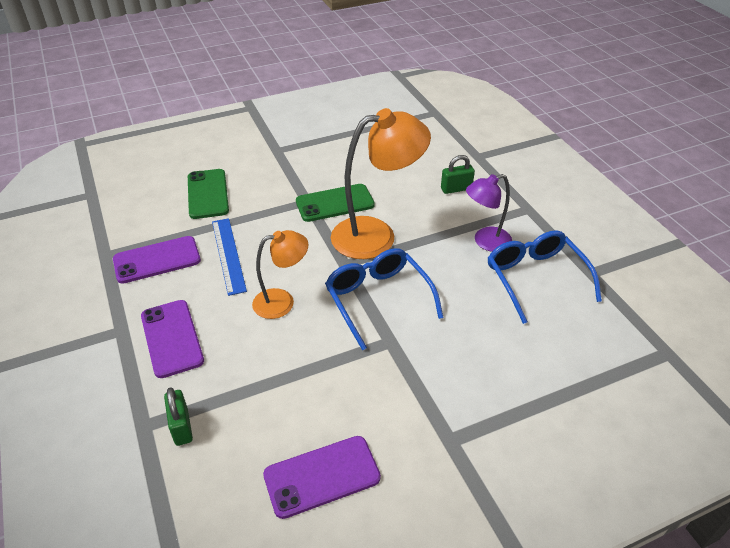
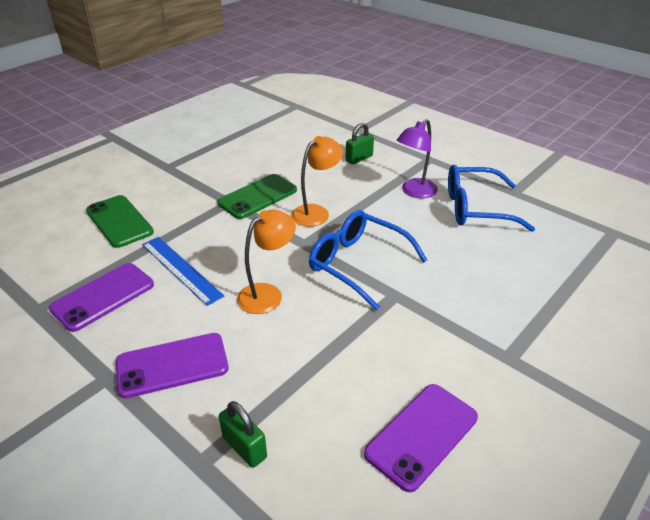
camera: 25 degrees left, 5 degrees down
(171, 338) = (172, 365): purple phone -> purple phone turned 60 degrees counterclockwise
(376, 235) = (316, 212): orange lamp -> orange lamp, size x0.58
(535, 278) = (476, 208): blue glasses -> blue glasses turned 45 degrees counterclockwise

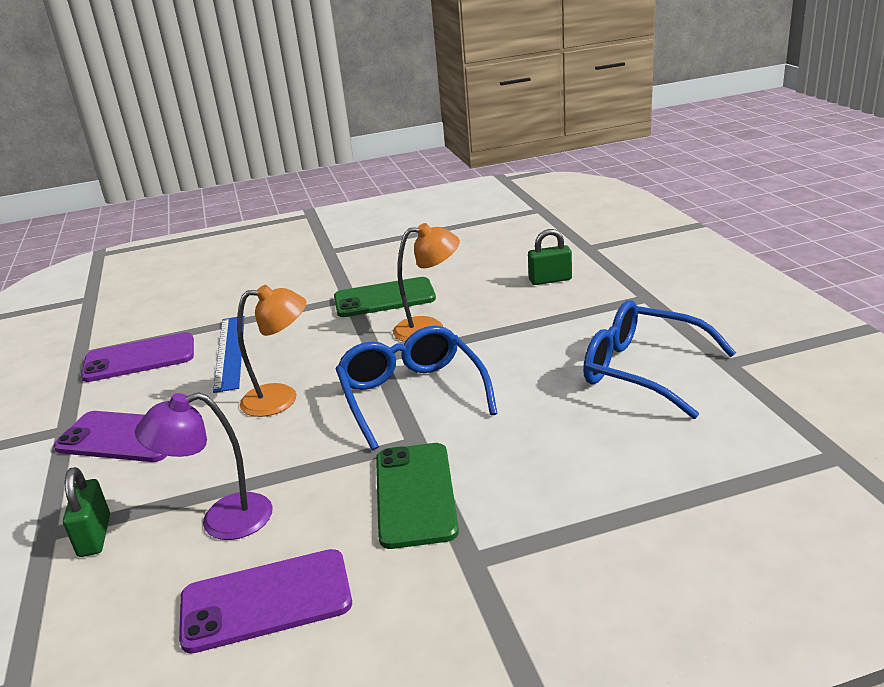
camera: 35 degrees right, 10 degrees down
(119, 221) = (228, 294): green phone -> green phone (415, 494)
(414, 192) = (578, 332): purple lamp -> purple lamp (222, 520)

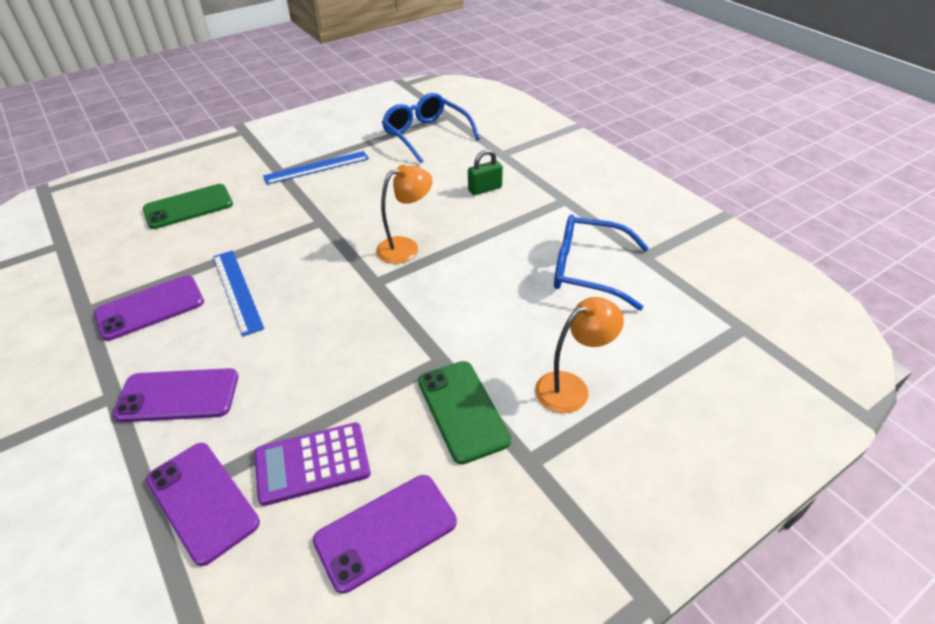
camera: 20 degrees left, 15 degrees up
(94, 536) = (202, 501): green padlock -> purple phone
(222, 520) = (312, 464): purple lamp -> purple calculator
(281, 398) = (308, 334): orange lamp -> orange lamp (571, 387)
(369, 249) = (316, 167): none -> blue ruler
(384, 298) = (354, 220): green phone -> green phone (188, 207)
(411, 395) = (419, 316): blue glasses -> blue glasses (426, 135)

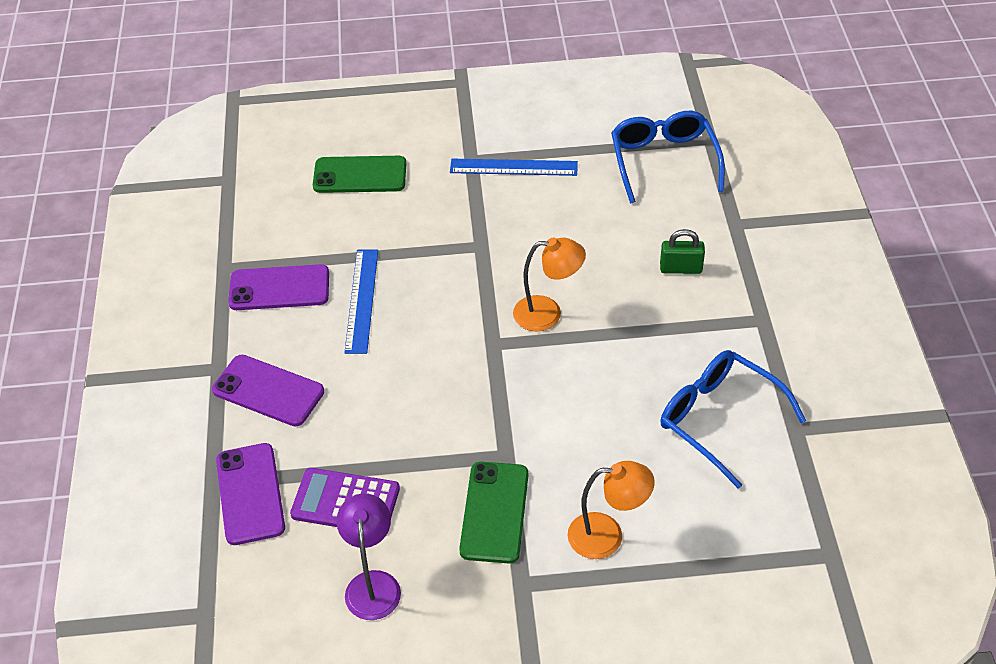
camera: 30 degrees right, 5 degrees up
(386, 531) = (373, 584): purple phone -> purple lamp

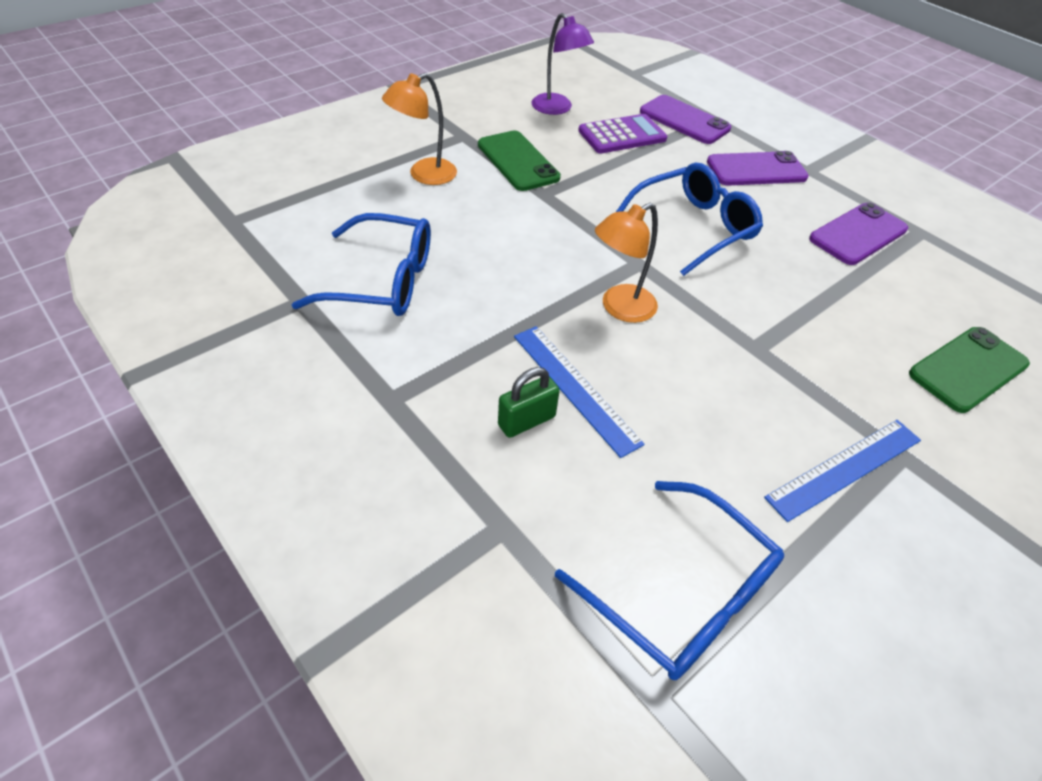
camera: 140 degrees right, 0 degrees up
(362, 300) = (785, 252): blue ruler -> blue ruler (574, 388)
(409, 355) = (693, 227): none -> blue glasses

